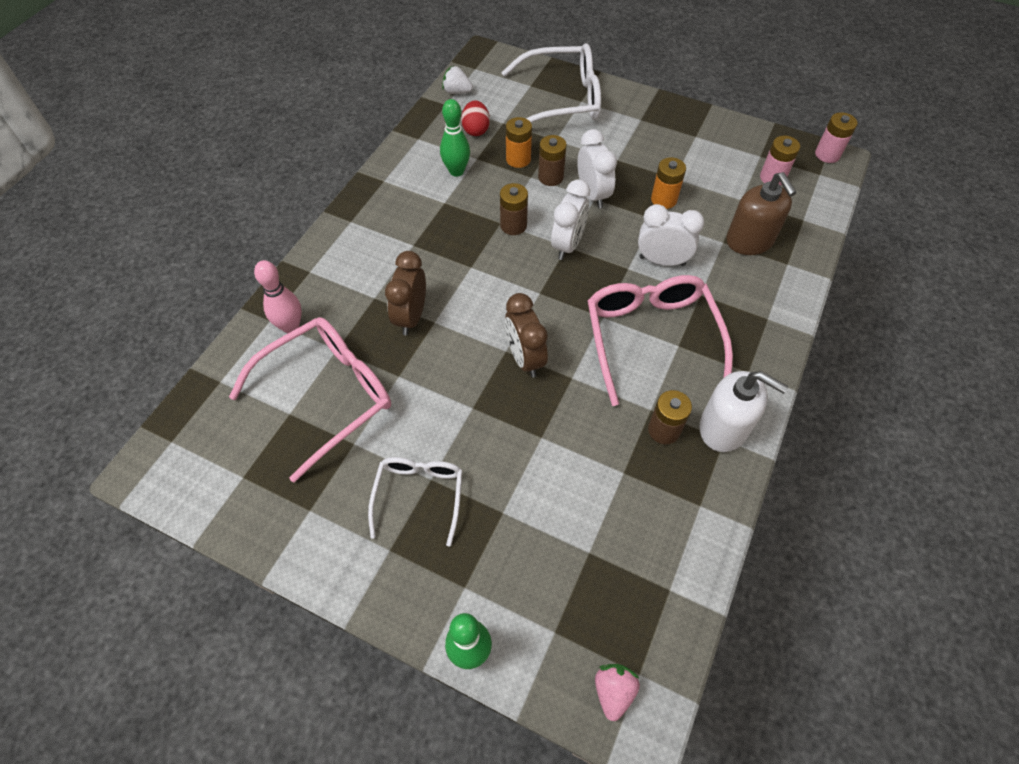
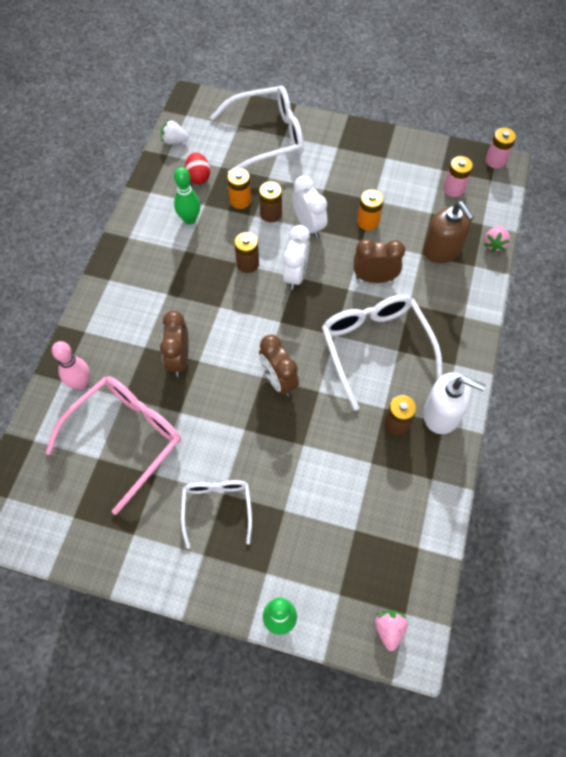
camera: 10 degrees left, 5 degrees up
(651, 338) = (375, 348): pink glasses -> white glasses
(662, 261) = (374, 278): white clock -> brown clock
(815, 243) = (494, 244): none -> pink strawberry

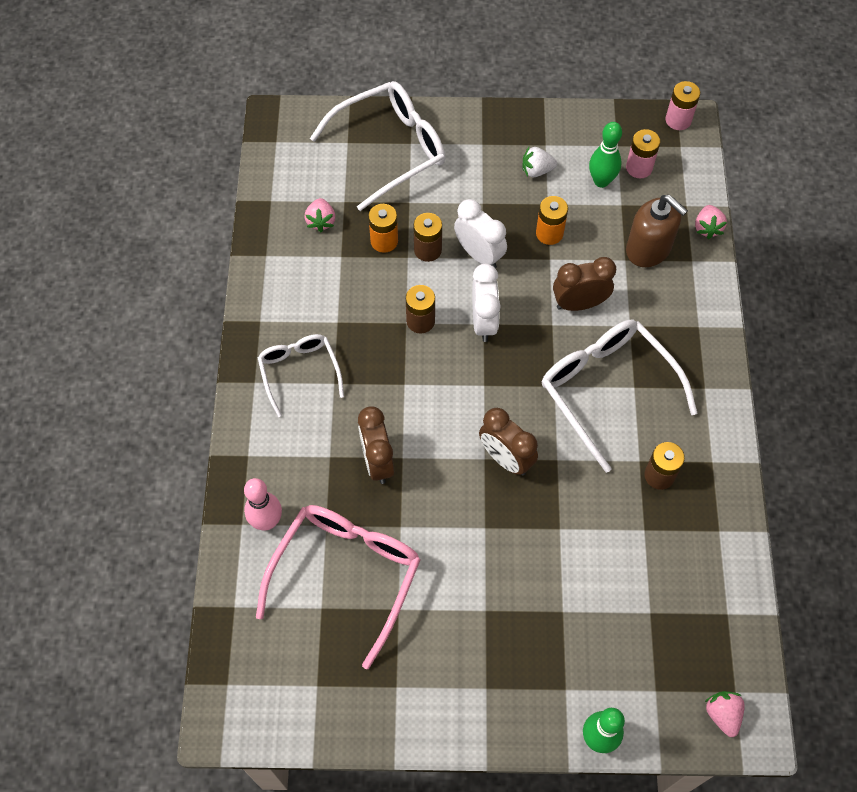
camera: 15 degrees left, 0 degrees up
(174, 141) = (274, 180): white strawberry -> white strawberry (537, 170)
(190, 219) = (329, 280): green bowling pin -> green bowling pin (601, 181)
(198, 177) = (321, 221): red egg -> pink strawberry
(217, 508) = (484, 629): white glasses -> white glasses (299, 372)
(442, 414) = (707, 451): white soap dispenser -> none

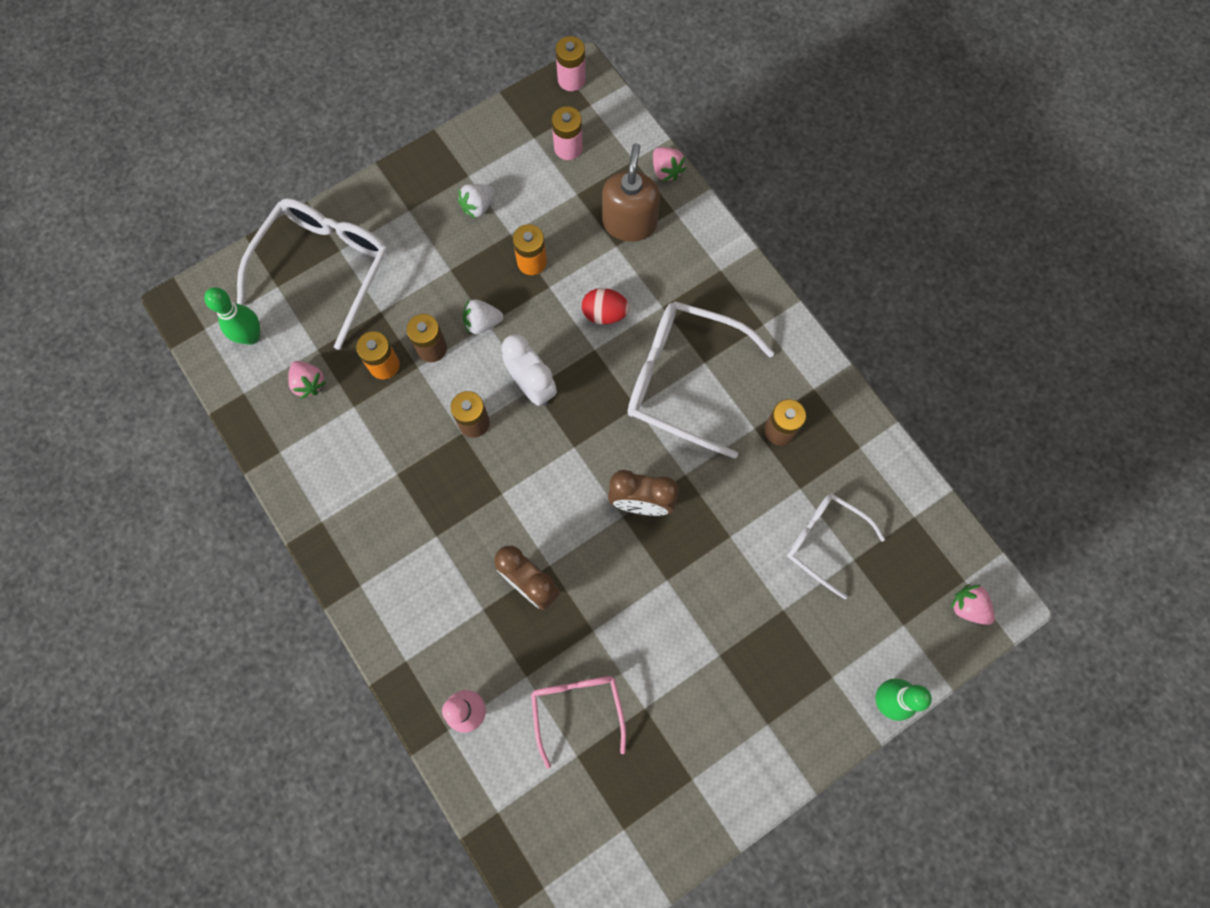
camera: 35 degrees left, 10 degrees up
(299, 372) = (396, 547): white glasses -> white glasses (824, 541)
(346, 575) = (577, 710): pink glasses -> pink glasses, size x0.60
(479, 254) = (482, 323): white clock -> white strawberry
(579, 304) = (604, 314): brown clock -> red egg
(601, 181) = (543, 181): green bowling pin -> green bowling pin (251, 336)
(648, 249) = (629, 223): brown soap dispenser -> brown soap dispenser turned 90 degrees counterclockwise

